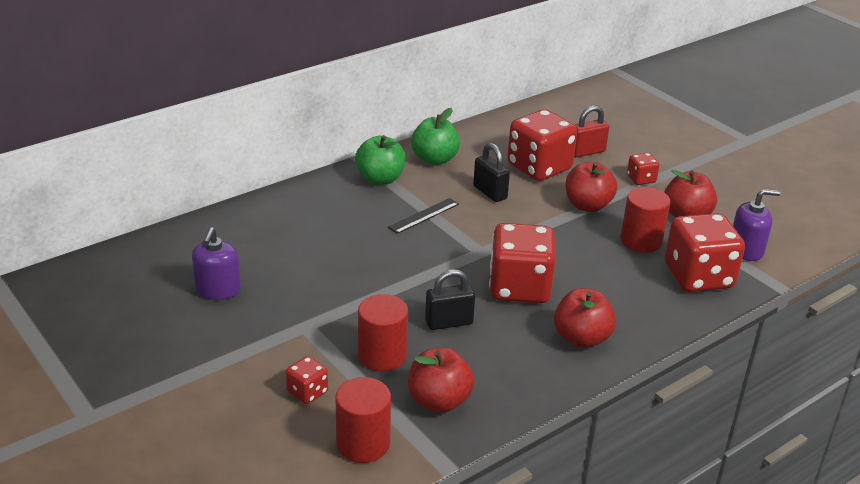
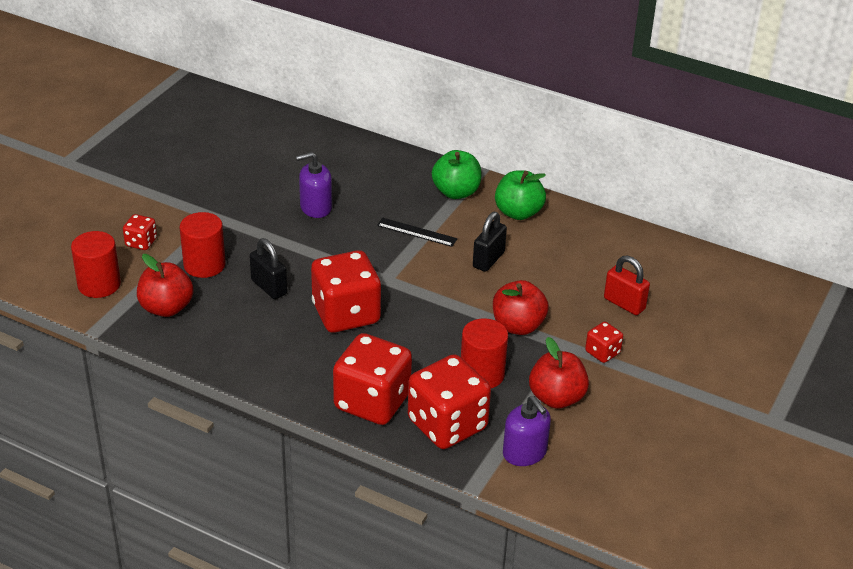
camera: 65 degrees right, 5 degrees up
(218, 290) = (235, 164): purple soap dispenser -> purple soap dispenser (316, 207)
(539, 167) = (562, 279): red dice -> red dice (372, 402)
(581, 338) = (296, 367): red apple -> none

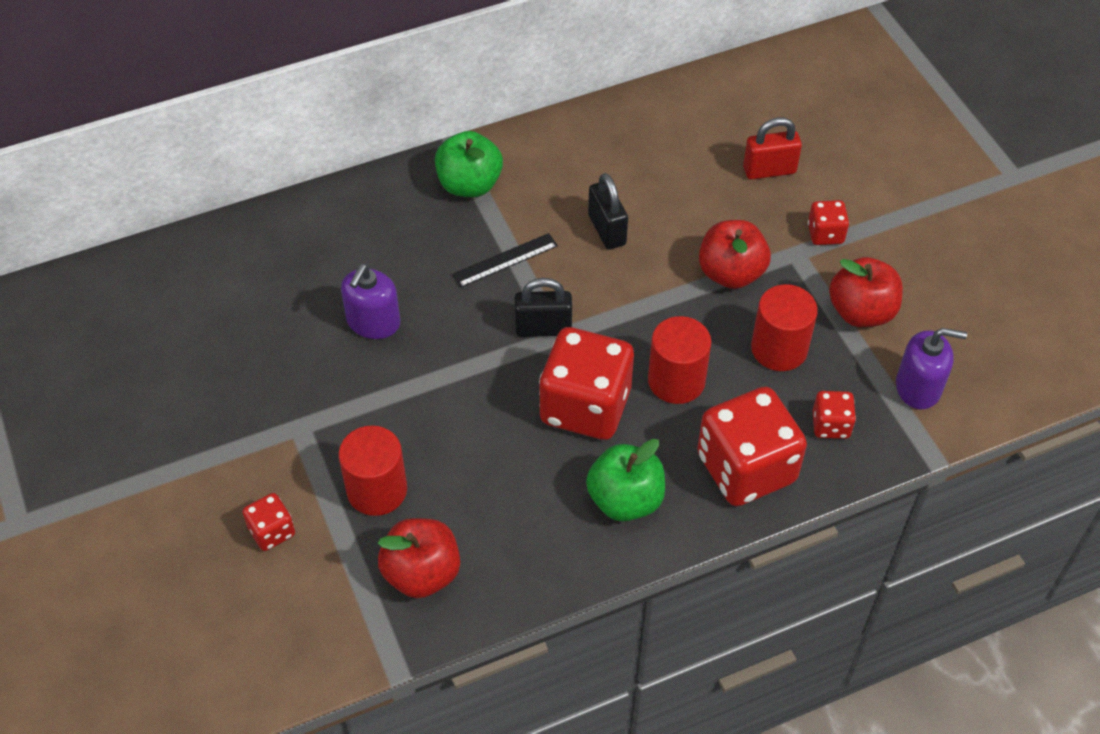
camera: 50 degrees left, 15 degrees up
(99, 284) = (313, 621): red cylinder -> red cylinder (676, 381)
(269, 287) = (475, 450): black padlock -> black padlock (543, 328)
(447, 425) = (830, 425): red dice -> red dice, size x0.47
(518, 212) = (553, 157): green apple -> green apple (625, 500)

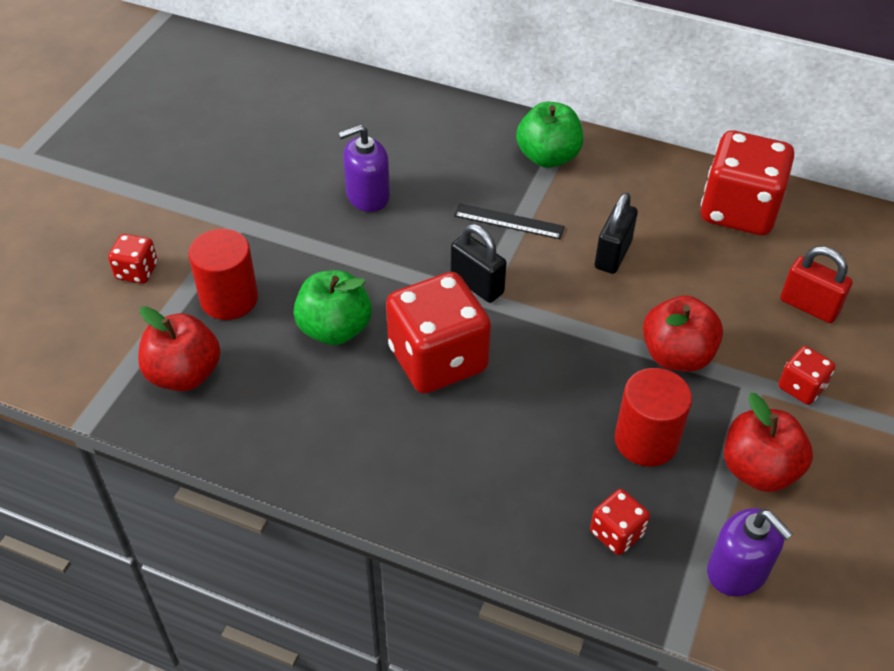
camera: 45 degrees right, 5 degrees down
(625, 500) = (380, 446): green apple -> green apple (334, 329)
(676, 381) = (530, 397): red cylinder -> none
(746, 468) = (502, 504): red dice -> red dice (738, 210)

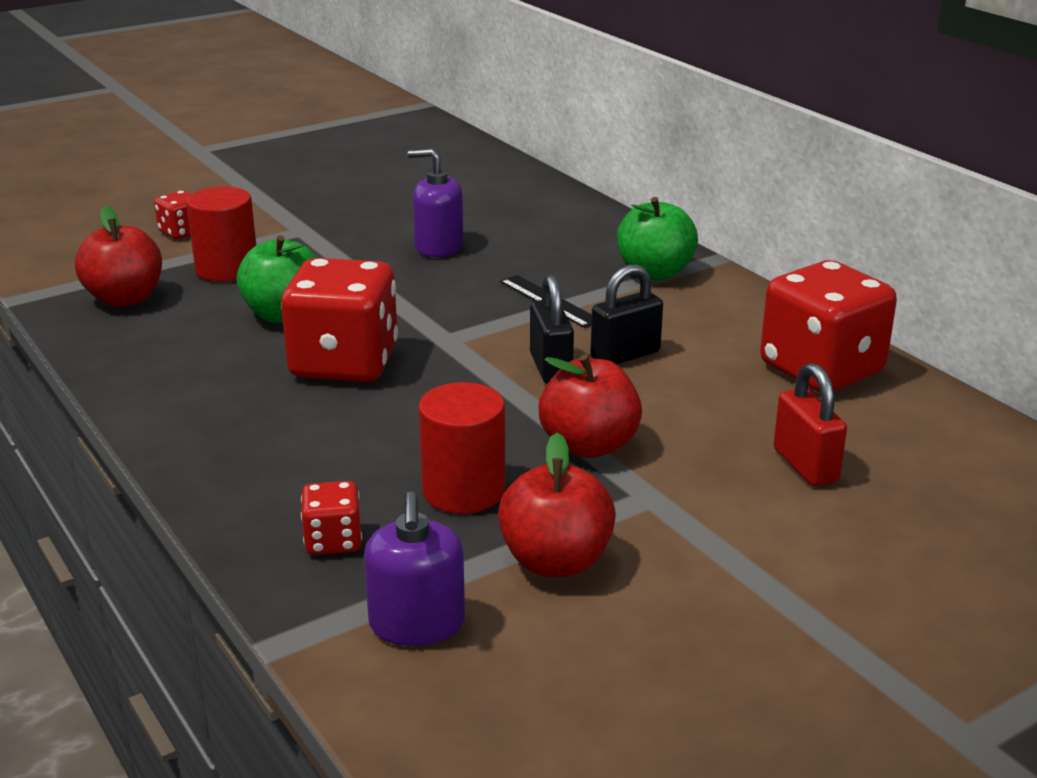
camera: 35 degrees right, 20 degrees down
(477, 285) = (455, 330): black padlock -> black padlock (551, 368)
(801, 387) = (702, 521): red dice -> none

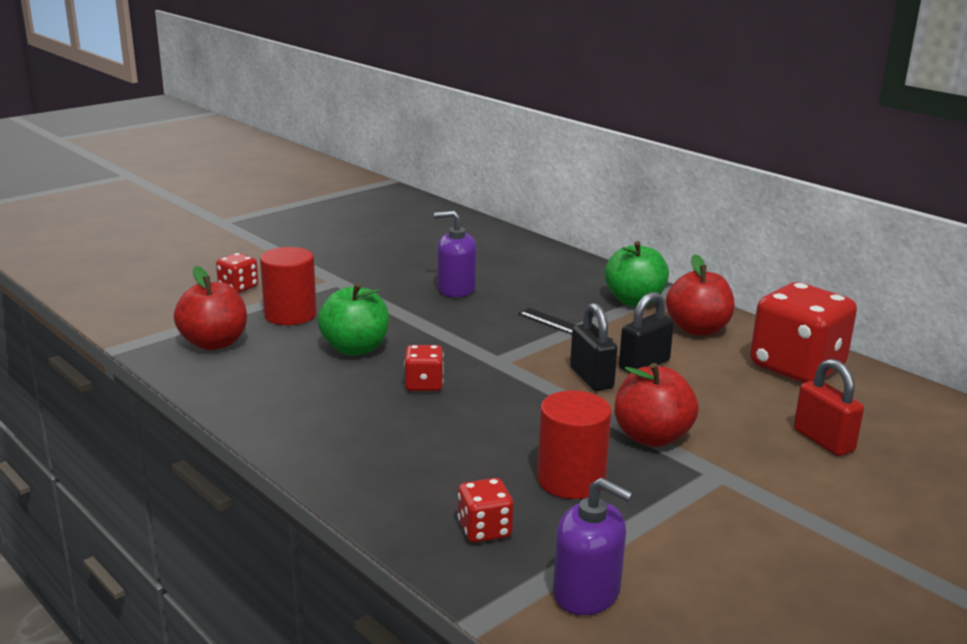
camera: 10 degrees left, 5 degrees down
(344, 363) = (424, 384): red dice -> red dice, size x0.47
(417, 624) = (586, 592): purple soap dispenser -> purple soap dispenser turned 45 degrees counterclockwise
(556, 561) = (672, 531): red apple -> red apple (697, 329)

